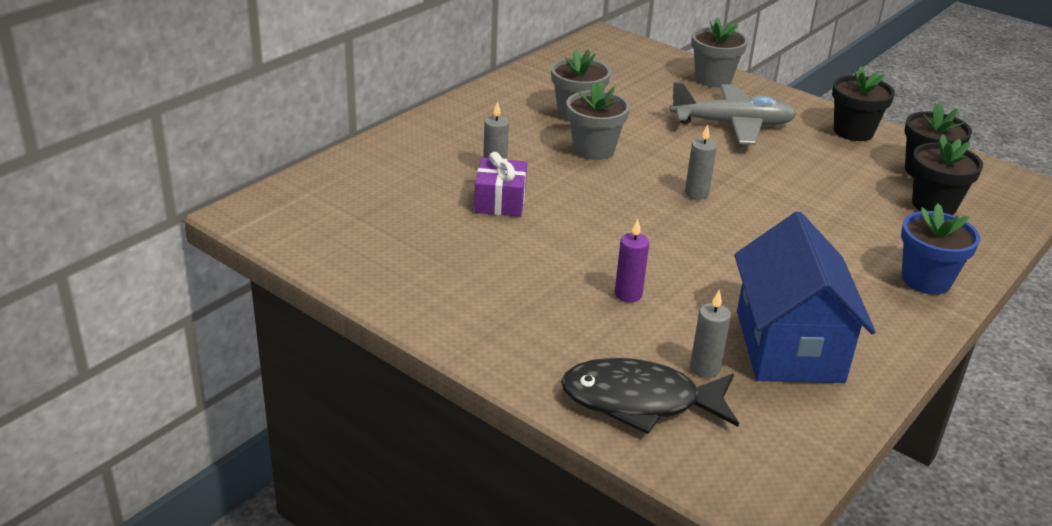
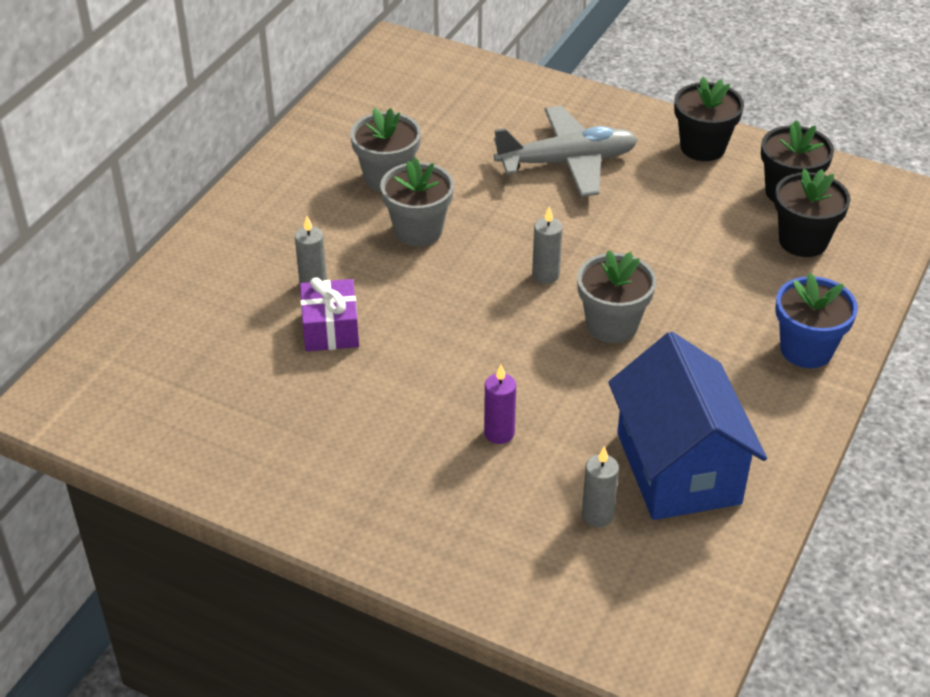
camera: 10 degrees left, 10 degrees up
(640, 401) = (539, 571): black fish -> none
(713, 79) = (533, 93): grey flower pot -> grey flower pot (612, 325)

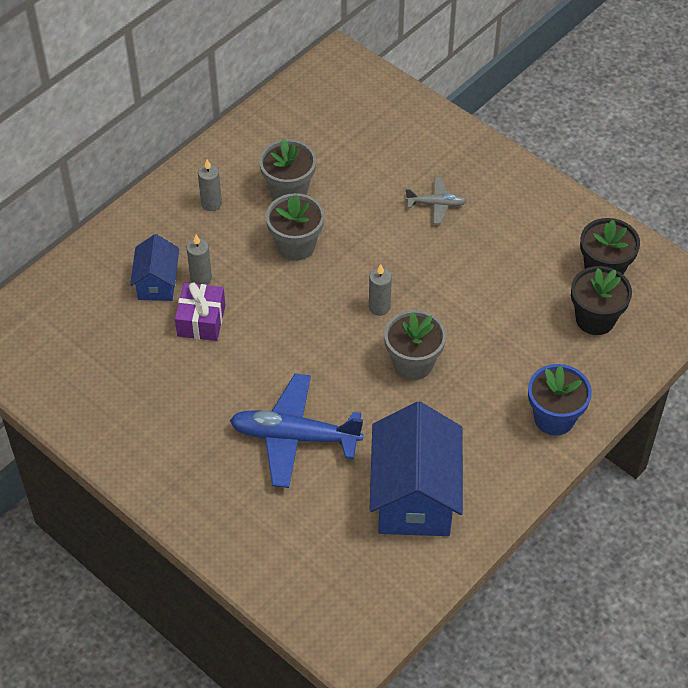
camera: 15 degrees right, 10 degrees up
(259, 299) = (157, 283): none -> blue house
(499, 433) = (294, 437): purple candle -> blue plane
(567, 162) = (436, 204): grey plane -> grey plane, size x0.50
(597, 515) = (340, 520): grey candle -> grey candle (211, 203)
(702, 147) = (552, 212): black flower pot -> none

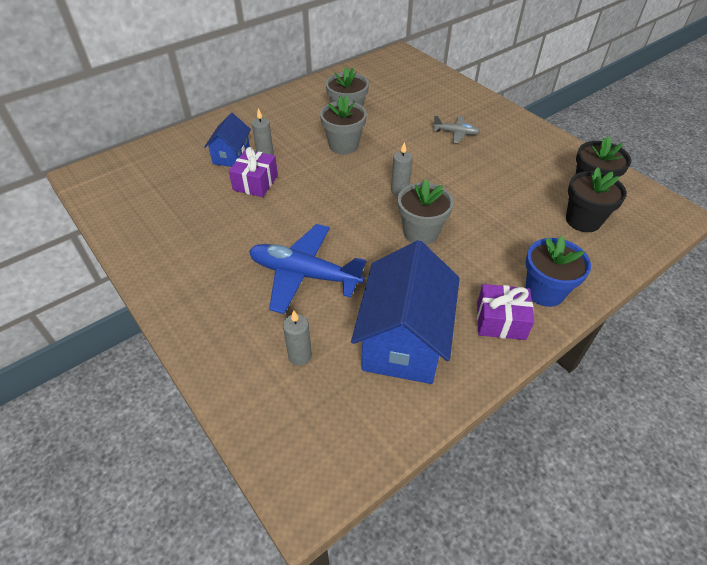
camera: 10 degrees right, 5 degrees down
(211, 203) = (289, 115): grey candle -> grey candle (300, 356)
(510, 459) = (500, 321): none -> purple gift

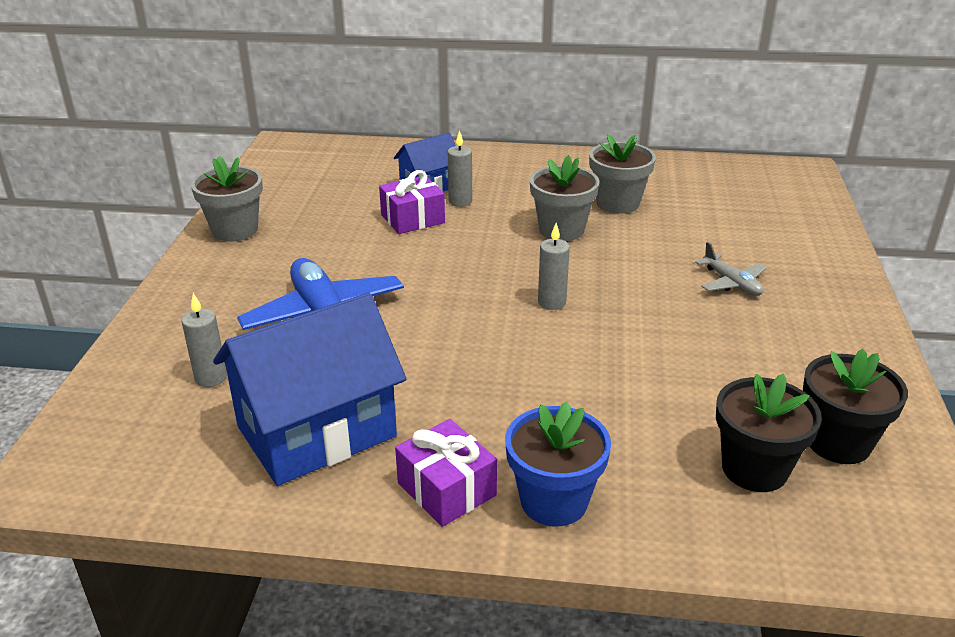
camera: 45 degrees right, 15 degrees down
(421, 232) = (505, 353): grey flower pot -> grey flower pot (235, 230)

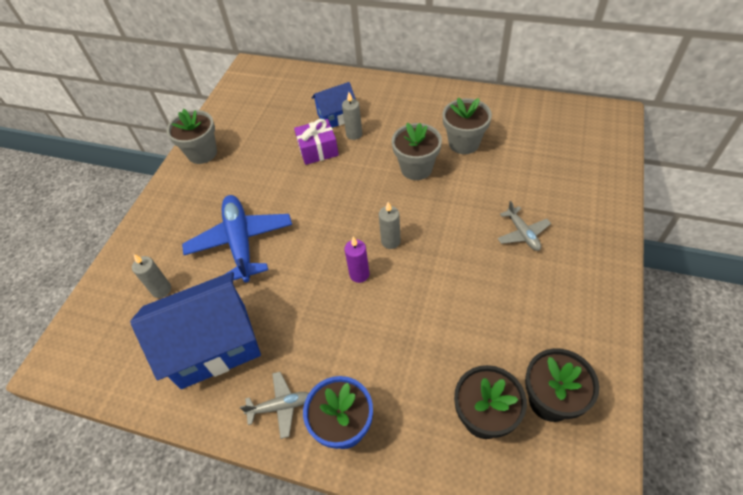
camera: 15 degrees right, 20 degrees up
(446, 489) = (280, 406): purple gift -> grey plane
(518, 338) = (359, 274): none -> purple candle

